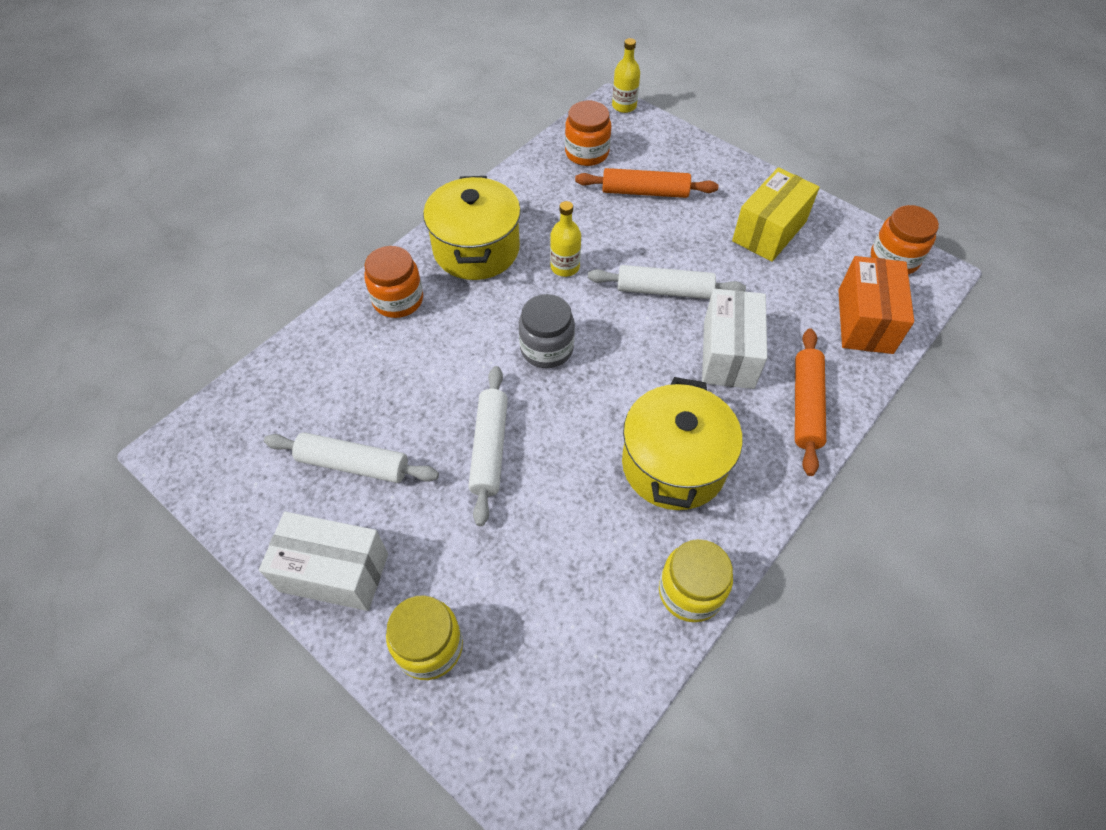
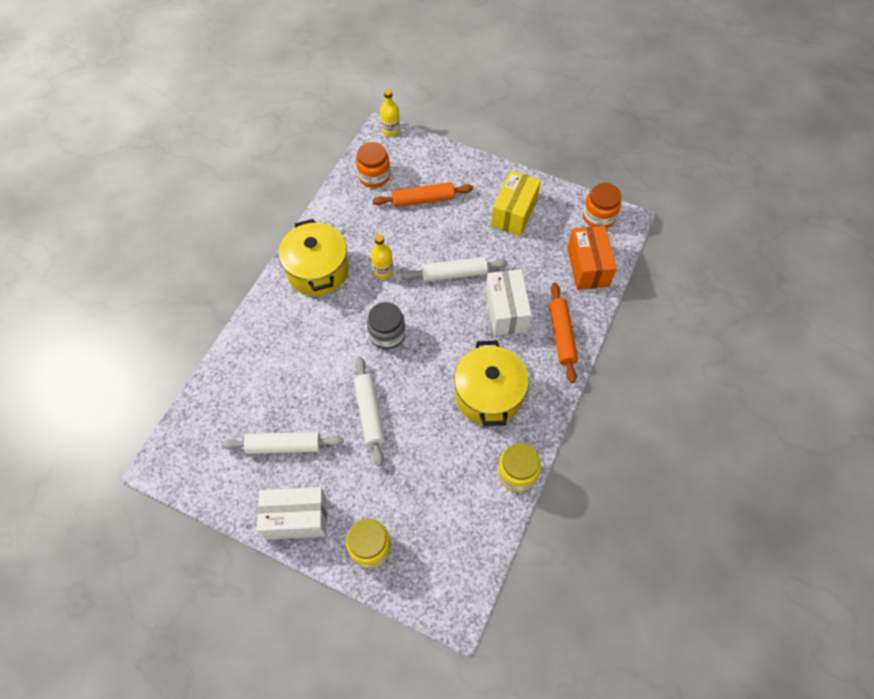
camera: 15 degrees left, 5 degrees up
(398, 300) = (275, 322): orange jar -> none

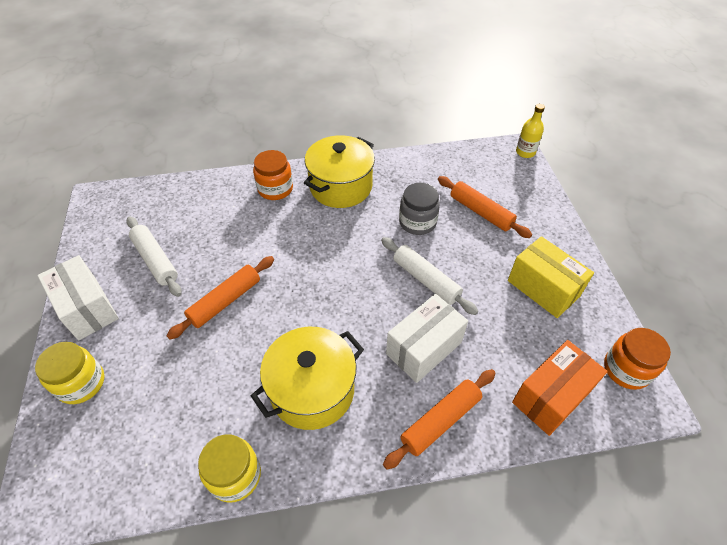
camera: 55 degrees right, 10 degrees down
(369, 413) = (225, 301): white rolling pin -> orange rolling pin
(374, 176) = (468, 168): orange jar -> orange jar (275, 189)
(383, 271) = (380, 227): yellow bottle -> none
(387, 334) = (317, 267): grey jar -> grey jar (417, 222)
(514, 213) = (543, 288): yellow box -> yellow box turned 60 degrees clockwise

